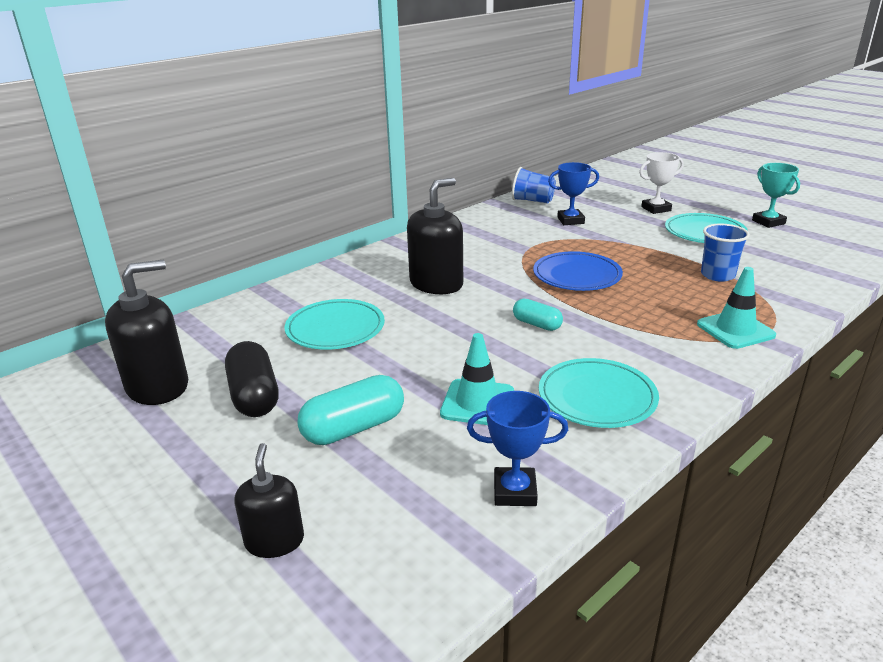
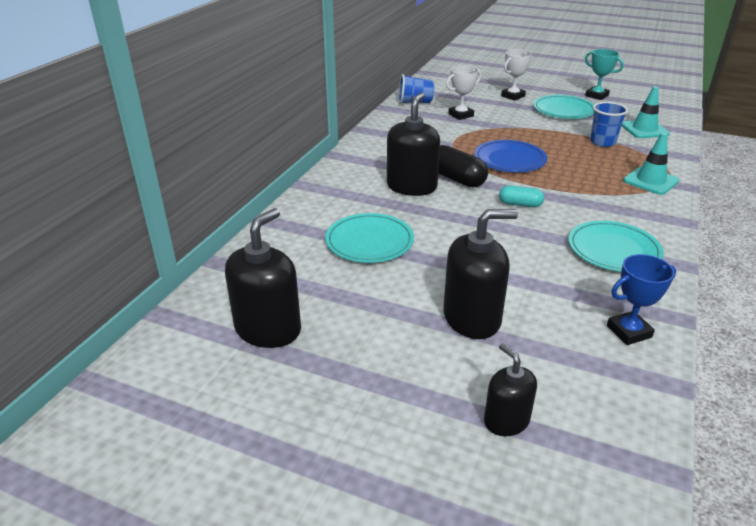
camera: 25 degrees left, 5 degrees up
(254, 396) = (363, 314): black capsule -> black capsule (456, 179)
(354, 428) = (472, 318): turquoise capsule -> black soap dispenser
(477, 403) = (540, 275): turquoise traffic cone -> turquoise traffic cone (644, 129)
(570, 220) = (461, 115): blue trophy -> white trophy

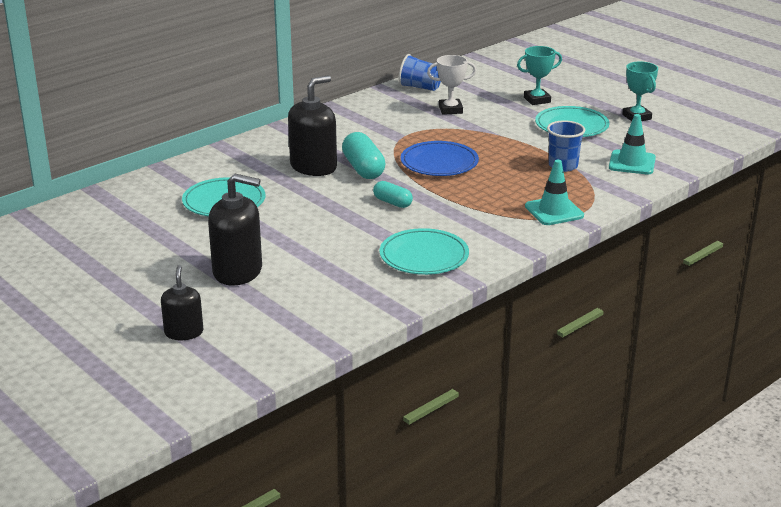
camera: 25 degrees right, 5 degrees down
(268, 329) = (85, 241): black soap dispenser -> none
(456, 179) = (363, 169): black capsule -> turquoise capsule
(513, 96) = (537, 100): white trophy -> turquoise trophy
(629, 331) = (348, 310): blue trophy -> none

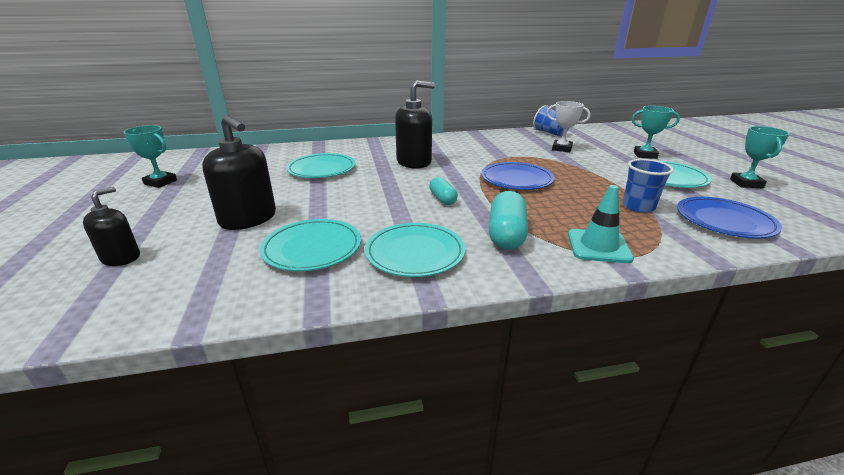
camera: 30 degrees right, 0 degrees up
(65, 265) = (160, 182): none -> turquoise trophy
(337, 277) = (312, 248): none -> turquoise plate
(363, 169) = (449, 170): turquoise capsule -> turquoise capsule (506, 234)
(632, 163) = (724, 221): turquoise traffic cone -> blue plate

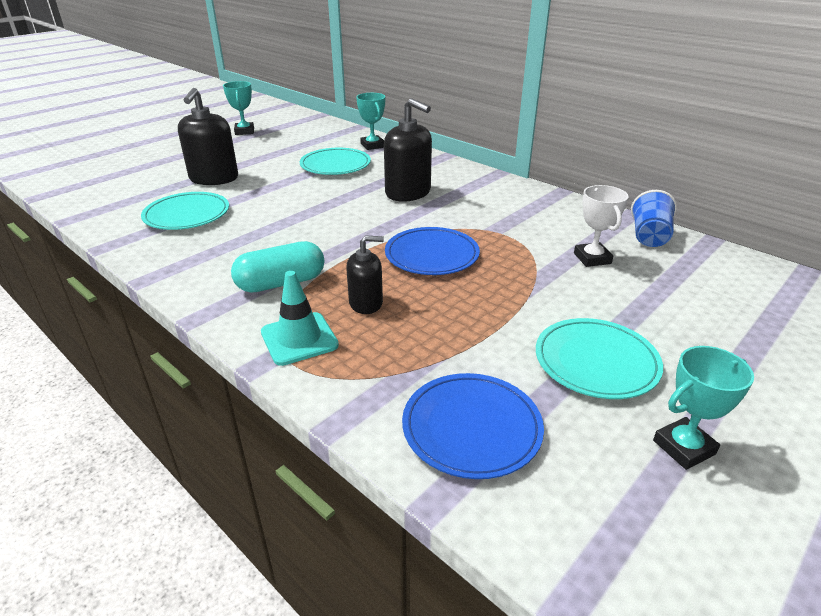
camera: 55 degrees right, 5 degrees up
(121, 257) = (132, 169): black soap dispenser -> black soap dispenser (366, 303)
(415, 253) = (210, 253): turquoise plate -> none
(442, 199) = (330, 233): turquoise capsule -> none
(638, 207) = (442, 349): blue cup -> none
(645, 155) = (678, 328): turquoise trophy -> turquoise trophy (372, 145)

